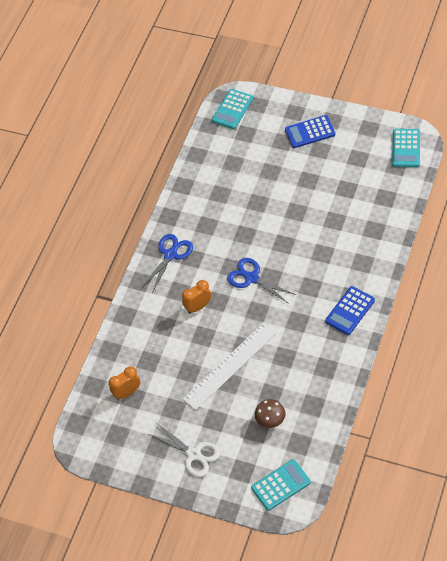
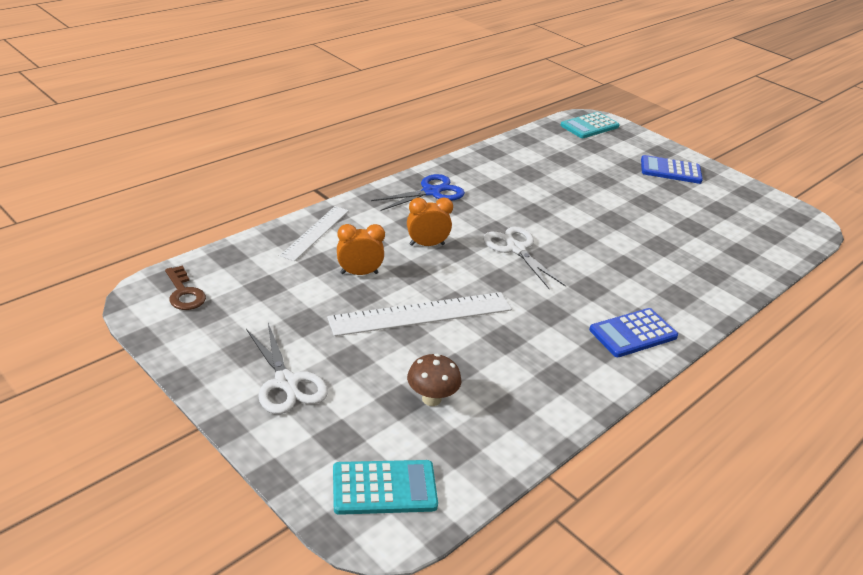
camera: 15 degrees right, 20 degrees down
(94, 429) = (184, 293): none -> brown key
(127, 336) = (315, 232): none -> white ruler
(127, 392) = (263, 279): orange clock -> orange clock (359, 273)
(252, 278) = (516, 249): blue scissors -> white scissors
(406, 148) = (790, 225): turquoise calculator -> none

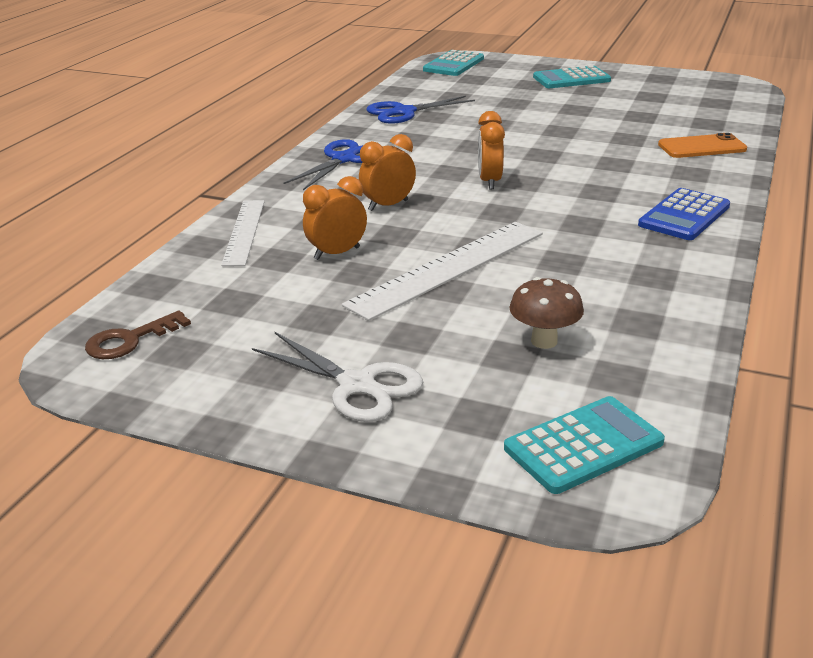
camera: 20 degrees left, 5 degrees down
(184, 293) = (130, 340): brown key -> brown key turned 105 degrees clockwise
(511, 162) = (404, 112): none -> blue scissors
(516, 249) = (489, 181): white scissors -> orange clock
(670, 170) = (571, 79): blue calculator -> turquoise calculator
(712, 274) = (701, 147): none -> orange phone

